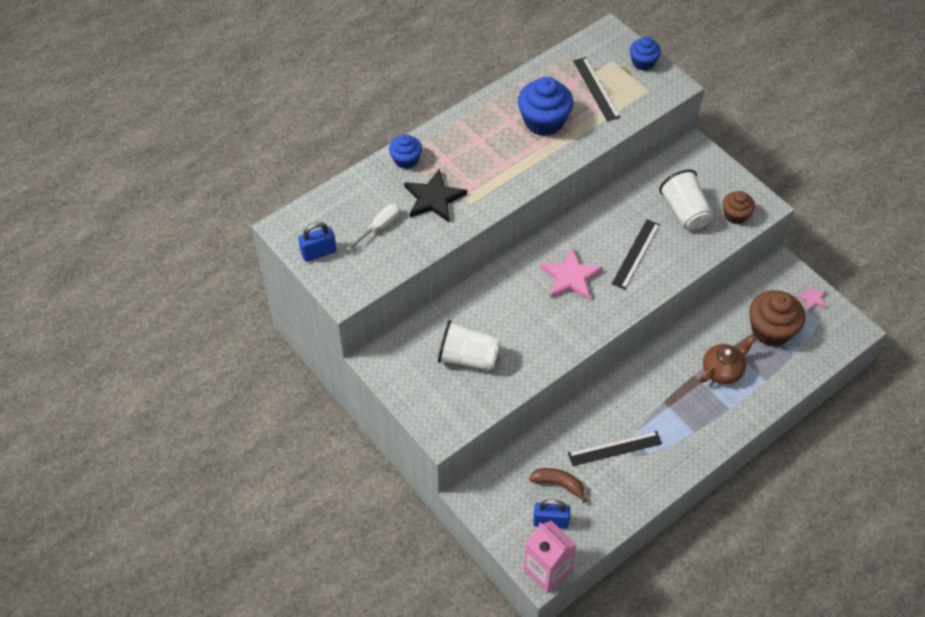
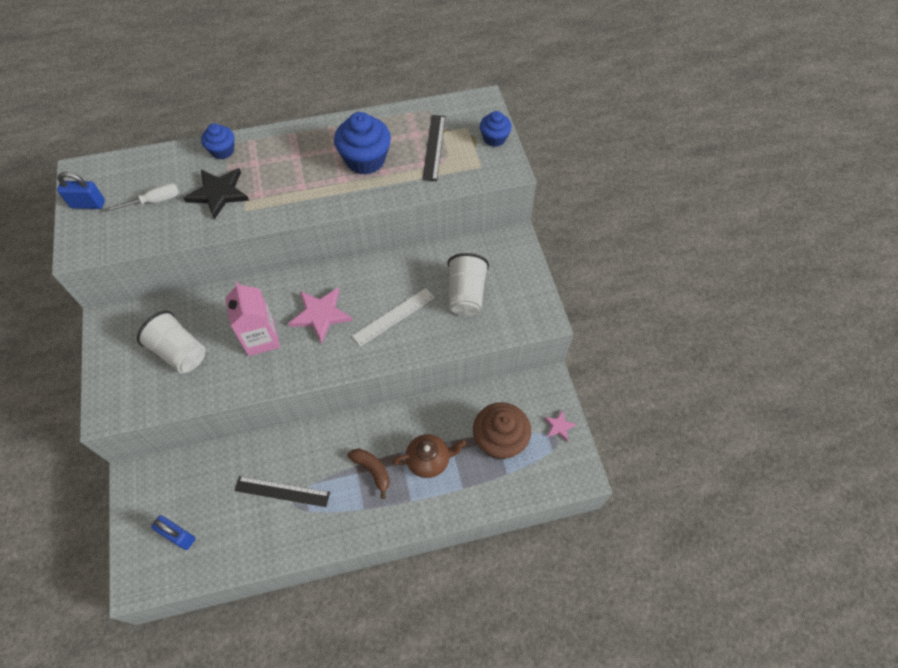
camera: 25 degrees right, 5 degrees up
(547, 570) = (142, 582): pink carton -> pink carton (261, 338)
(558, 484) = (210, 503): brown banana -> brown banana (372, 470)
(636, 254) = (394, 316): black ruler -> white ruler
(735, 215) = (511, 317): brown cupcake -> none

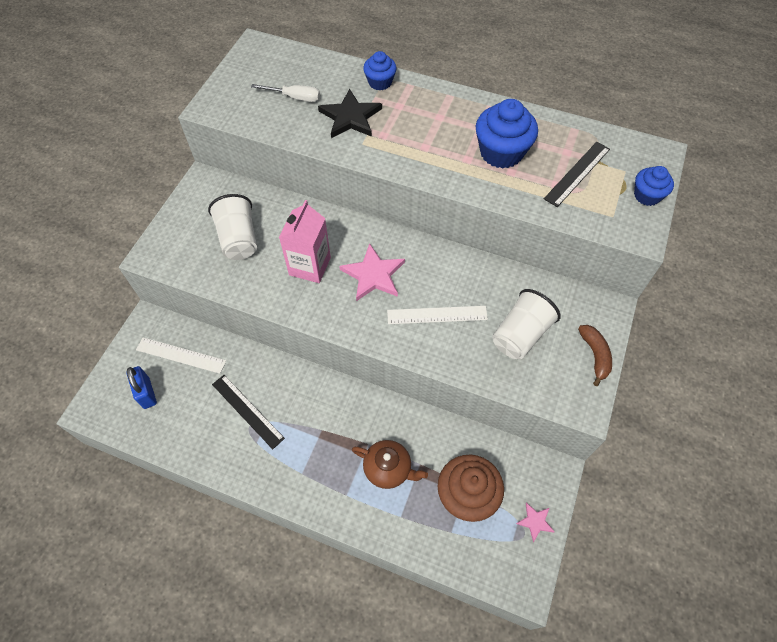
camera: 35 degrees right, 0 degrees up
(88, 204) = (243, 74): blue padlock -> none
(187, 485) = (181, 355): none -> white ruler
(372, 470) = (332, 444): brown banana -> brown banana (595, 355)

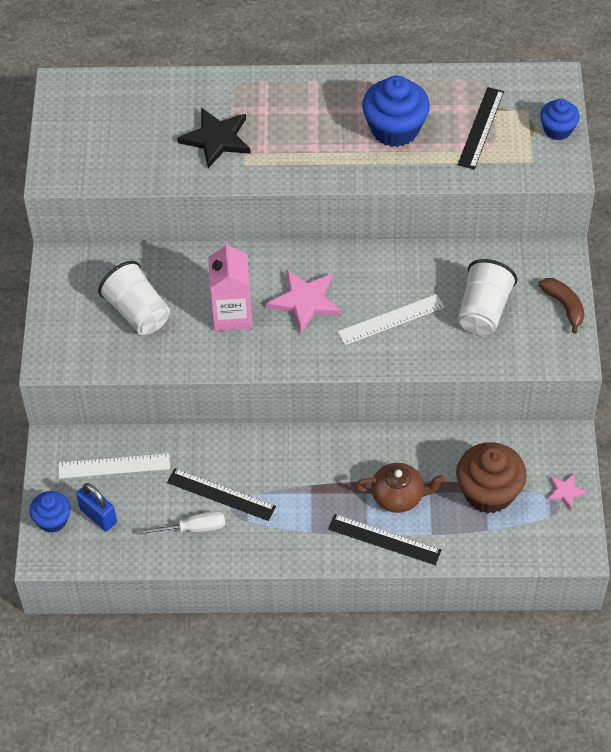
camera: 20 degrees left, 5 degrees down
(295, 97) = (142, 135): white screwdriver -> white screwdriver (193, 528)
(359, 505) = (384, 539): none -> black ruler
(380, 82) = (228, 89): blue cupcake -> blue cupcake (52, 520)

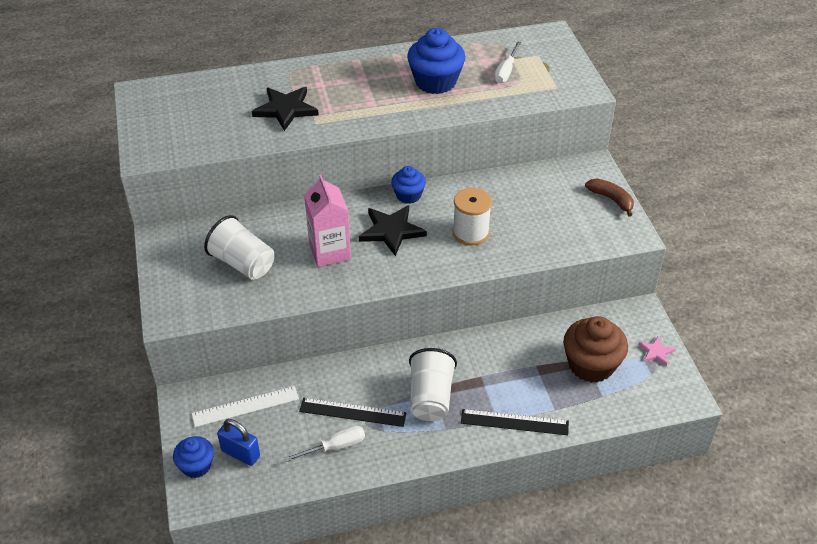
camera: 15 degrees left, 10 degrees down
(305, 301) = (391, 231): pink star -> black star
(391, 320) = (470, 233): white ruler -> white spool
(398, 496) = (514, 383): brown teapot -> none
(481, 128) = (506, 71): black ruler -> white screwdriver
(483, 311) = (546, 213): white cup -> white cup (430, 398)
(557, 129) = (568, 64): blue cupcake -> blue cupcake (408, 195)

